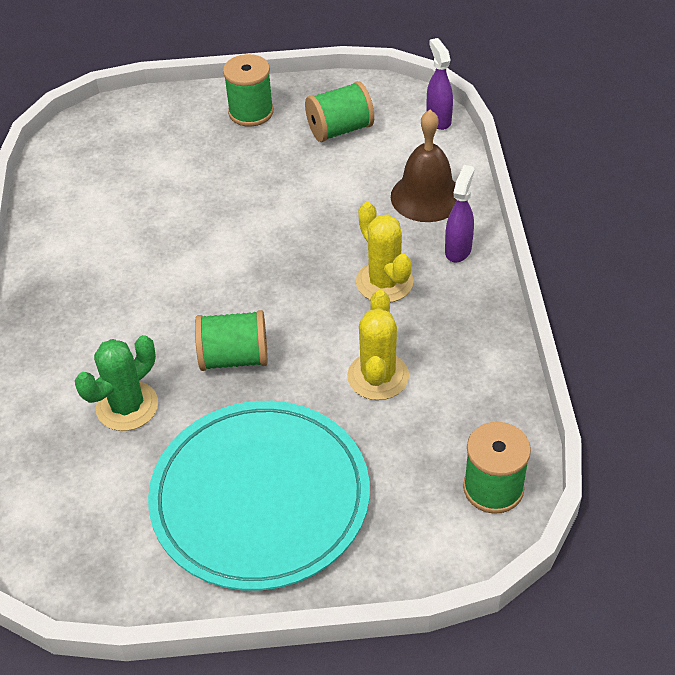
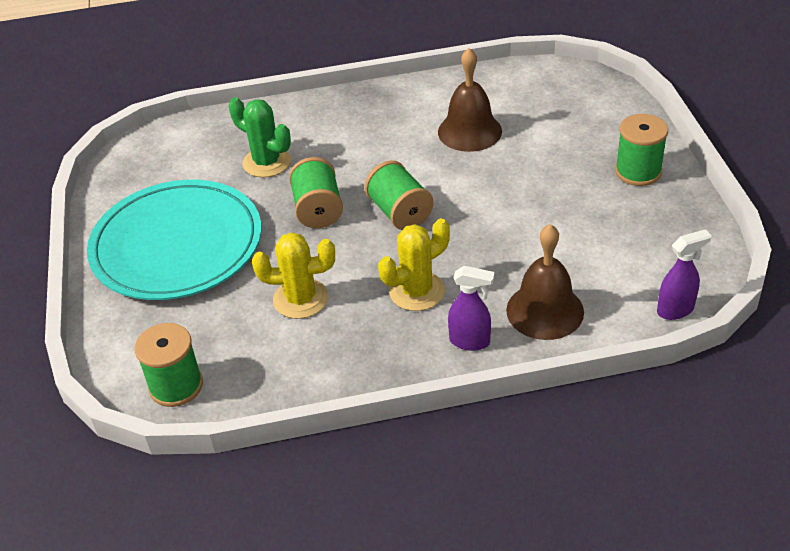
camera: 85 degrees right, 5 degrees down
(140, 221) = (469, 131): none -> brown bell
(340, 129) = (632, 235): green spool -> green spool (399, 212)

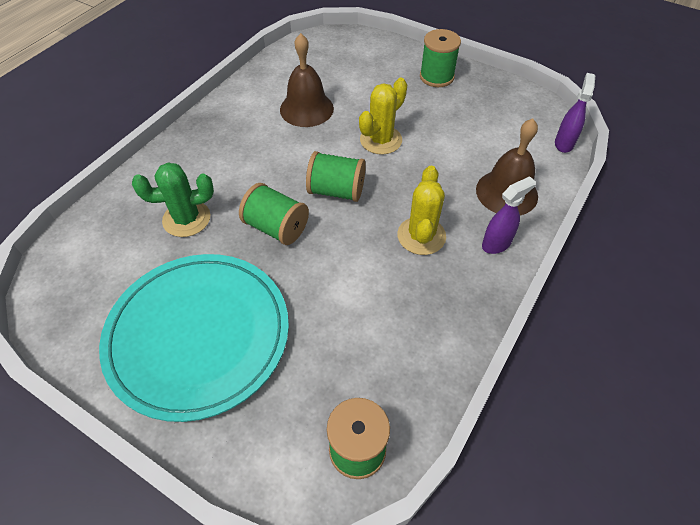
camera: 50 degrees left, 10 degrees up
(300, 299) = (354, 301): yellow cactus -> yellow cactus (381, 140)

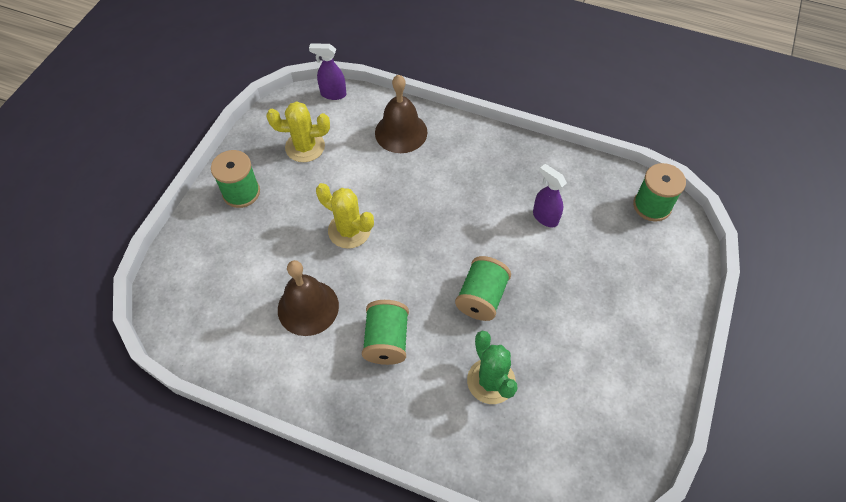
camera: 100 degrees left, 5 degrees up
(198, 336) = (608, 328): turquoise plate -> none
(336, 191) = (425, 257): green spool -> green spool (386, 341)
(421, 236) = (463, 187): yellow cactus -> yellow cactus (305, 147)
(496, 244) = (458, 138): purple spray bottle -> purple spray bottle (545, 217)

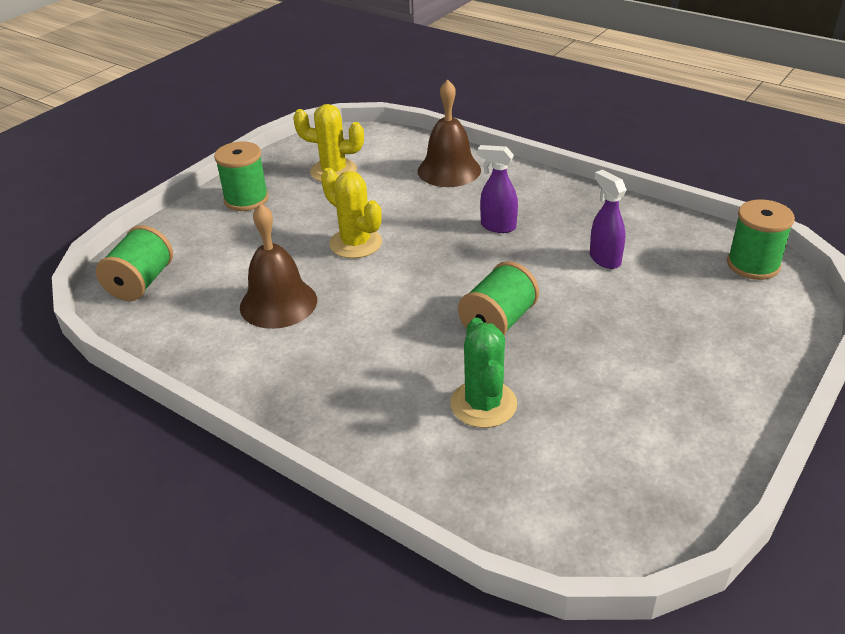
camera: 15 degrees right, 20 degrees down
(333, 94) = (382, 134): purple spray bottle -> purple spray bottle (497, 226)
(386, 341) = (361, 346): green spool -> green spool (141, 283)

